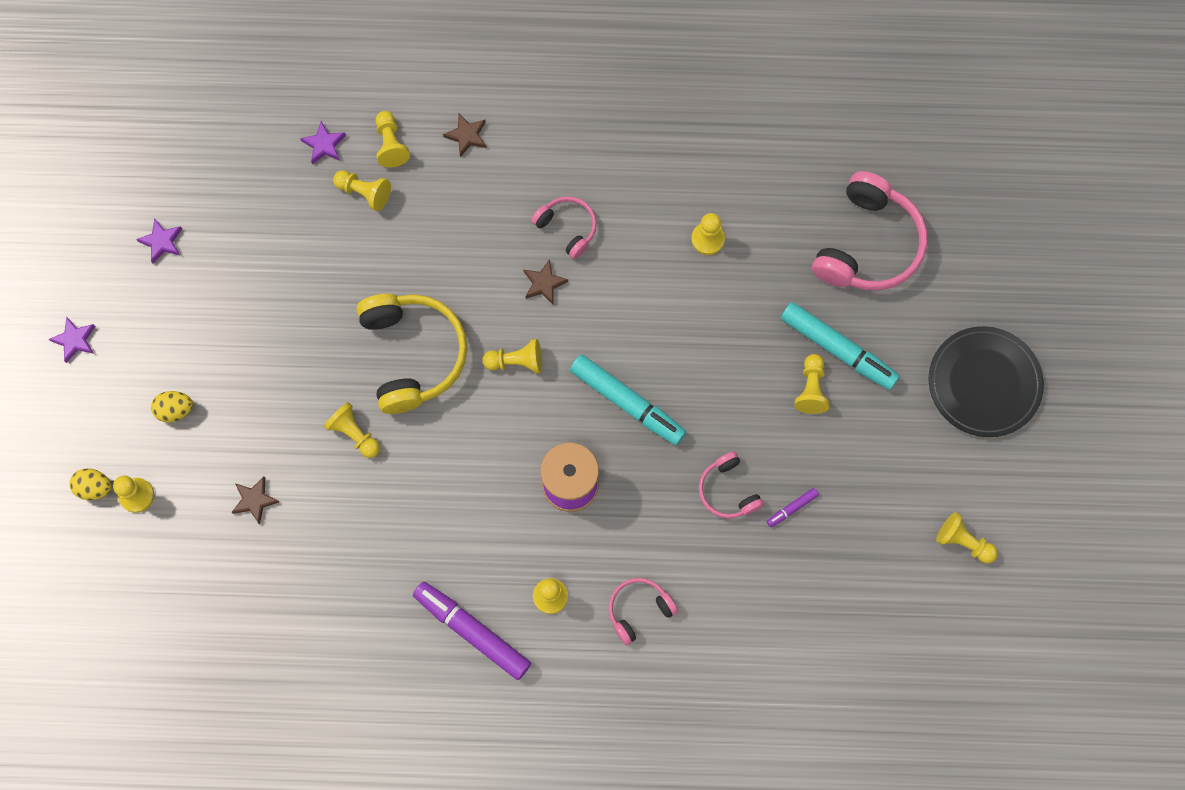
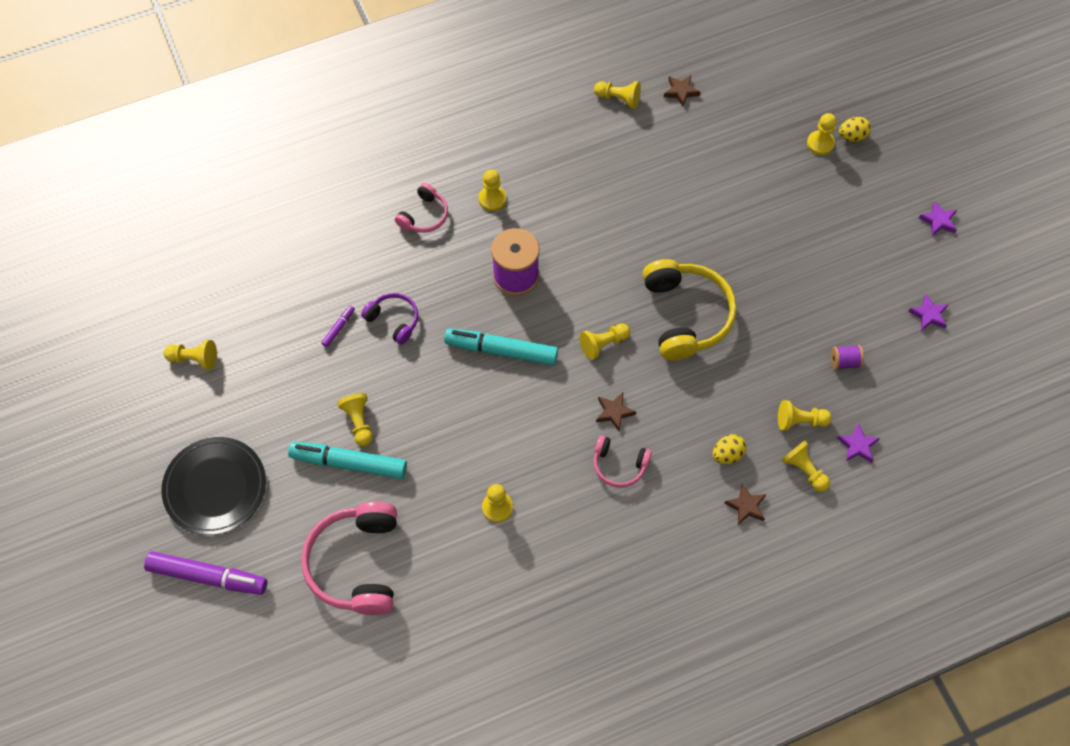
camera: 155 degrees right, 10 degrees down
(175, 410) = (833, 206): yellow egg -> yellow egg (727, 454)
(255, 500) = (737, 173): brown star -> brown star (681, 91)
(281, 231) = (844, 362): none -> purple spool
(354, 434) = (694, 244): yellow pawn -> yellow pawn (618, 99)
(412, 354) = (685, 315): yellow headphones -> yellow headphones turned 150 degrees counterclockwise
(473, 632) = (535, 156): purple marker -> purple marker (207, 576)
(728, 490) = (393, 320): pink headphones -> purple headphones

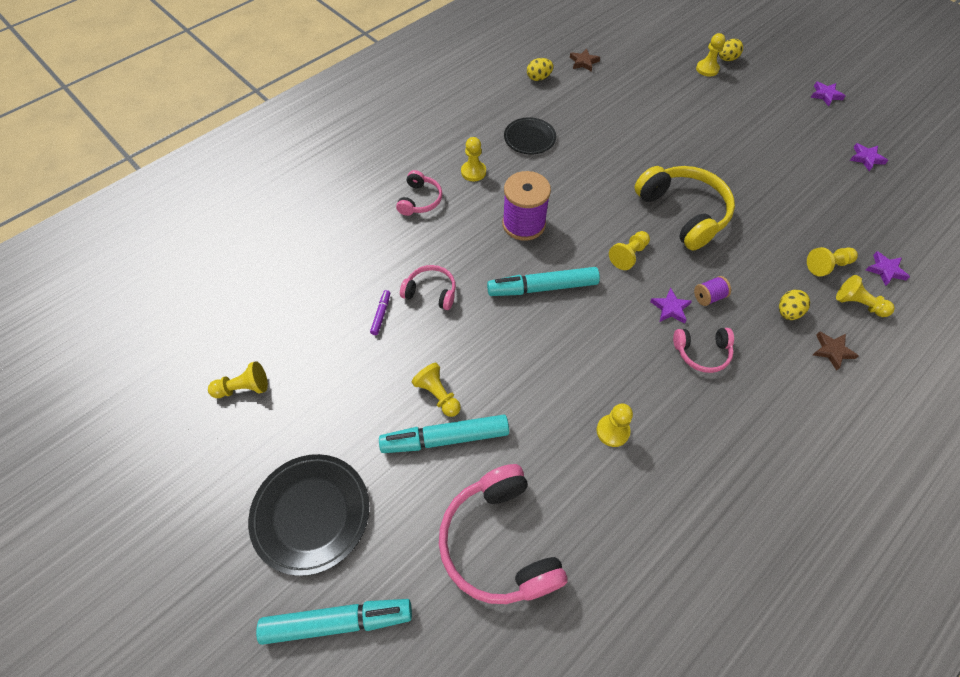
camera: 20 degrees left, 5 degrees down
(207, 576) = (337, 621): purple marker -> turquoise marker
(393, 320) = (431, 292): purple headphones -> pink headphones
(570, 175) = (529, 138): none -> black plate
(614, 412) = (670, 308): brown star -> purple star
(618, 99) = (538, 78): yellow pawn -> yellow egg
(844, 362) = (829, 210): purple spool -> purple spool (708, 297)

